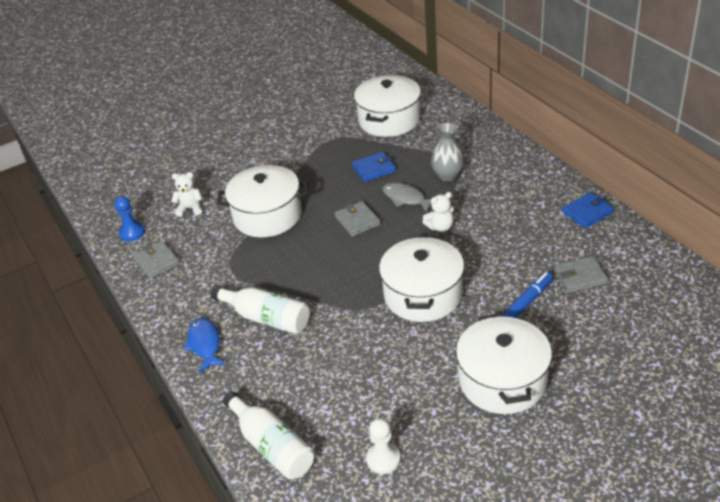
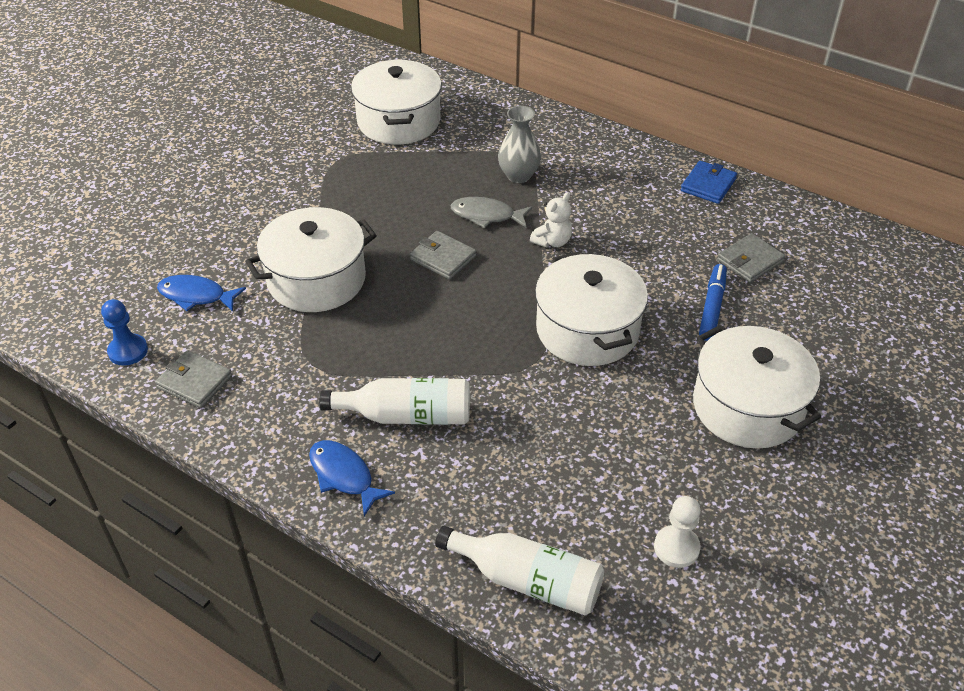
camera: 30 degrees left, 5 degrees up
(190, 208) = (196, 296): white teddy bear -> blue fish
(374, 169) = (420, 187): blue wallet -> none

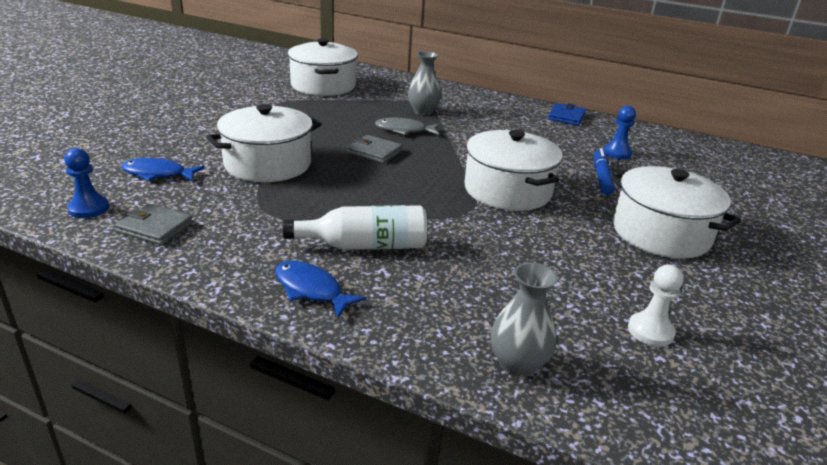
camera: 10 degrees left, 15 degrees down
(527, 580) = (517, 364): white bottle -> grey vase
(552, 241) = (461, 143): white teddy bear -> none
(750, 261) = (617, 153): grey wallet -> blue pawn

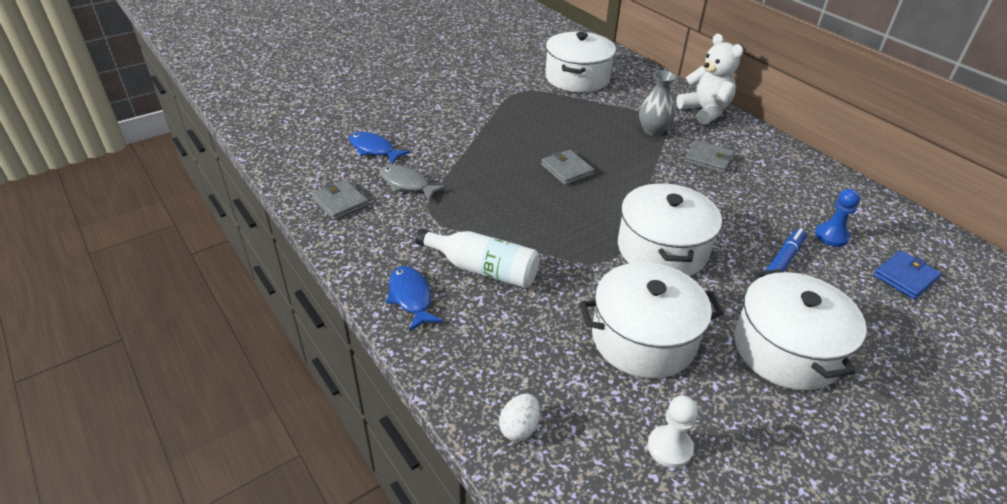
camera: 30 degrees right, 10 degrees up
(89, 208) = (307, 171): blue pawn -> none
(268, 164) = (464, 160): white pot -> white pot (643, 338)
(404, 130) = (615, 150): grey fish -> grey fish (407, 184)
(452, 92) = (705, 111): none -> white teddy bear
(484, 122) = (708, 159): none -> grey wallet
(517, 364) = (519, 428): grey vase -> white egg
(566, 117) = (813, 172): blue wallet -> blue wallet (905, 277)

